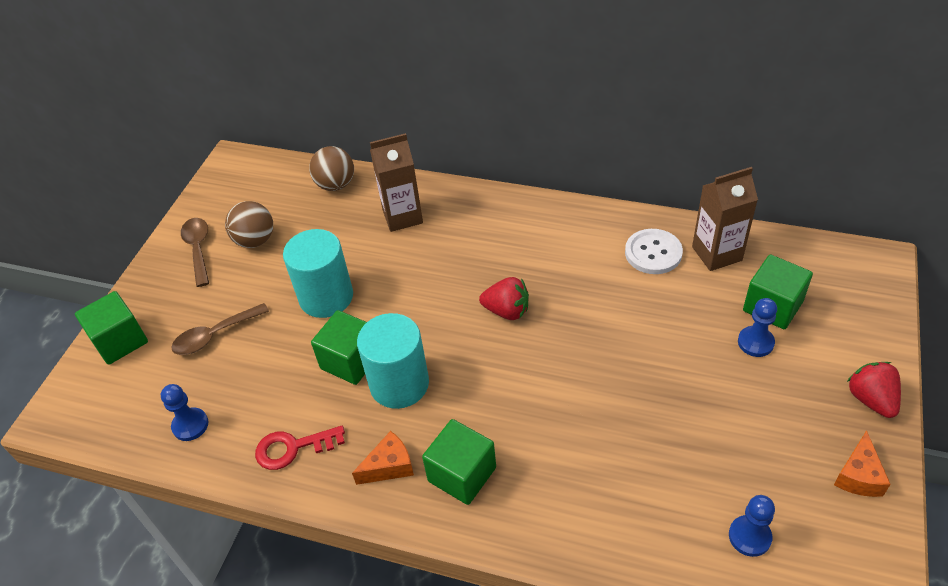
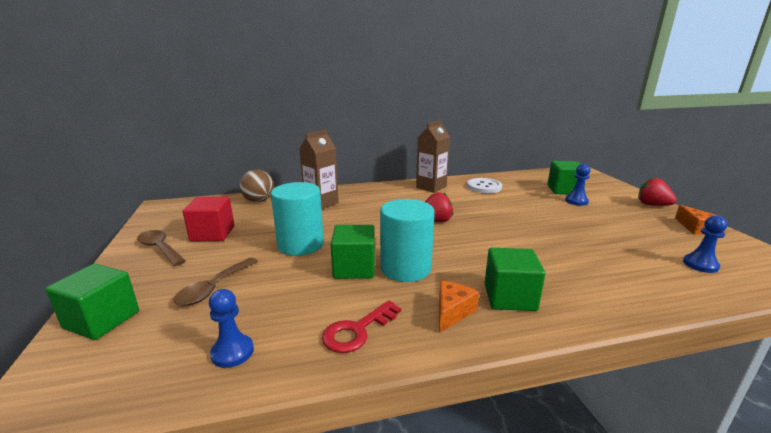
camera: 35 degrees left, 25 degrees down
(255, 240) = (212, 234): brown ball -> red cube
(716, 253) = (513, 181): brown carton -> brown carton (431, 187)

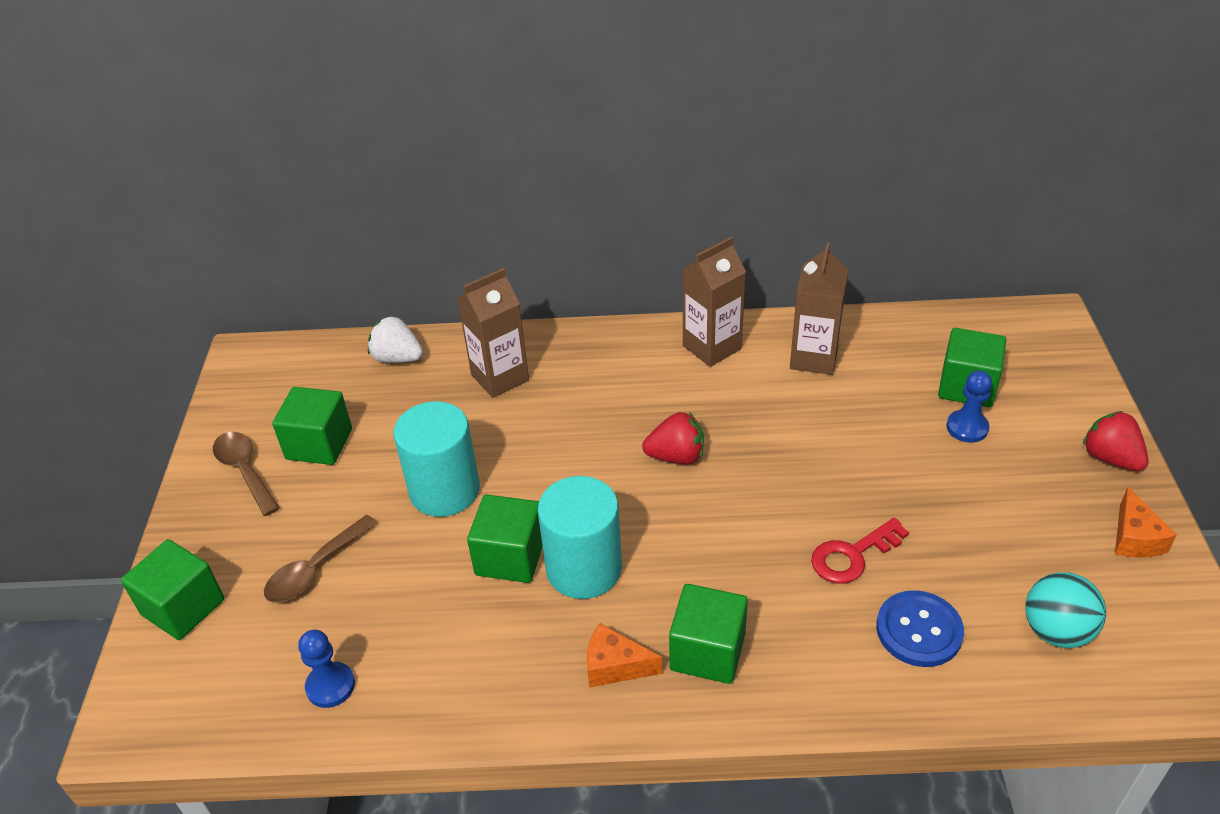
camera: 15 degrees right, 20 degrees up
(212, 234) = (319, 444): red cube -> green cube
(258, 201) = (397, 358): brown ball -> white strawberry
(357, 331) = (482, 678): red key -> red key (852, 555)
(452, 312) = (615, 666): orange cheese -> orange cheese turned 120 degrees counterclockwise
(484, 187) = (814, 358): white button -> brown carton
(627, 273) = (919, 630): none -> blue button
(700, 265) = (1056, 631): blue pawn -> turquoise ball

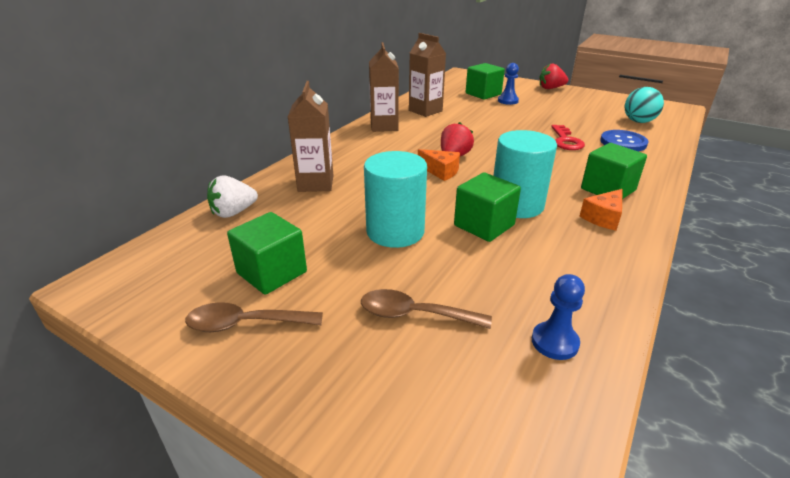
camera: 60 degrees left, 10 degrees down
(183, 607) = (383, 421): green cube -> none
(315, 569) = (414, 314): brown spoon -> brown spoon turned 120 degrees clockwise
(1134, 538) = (597, 97): orange cheese -> orange cheese (441, 171)

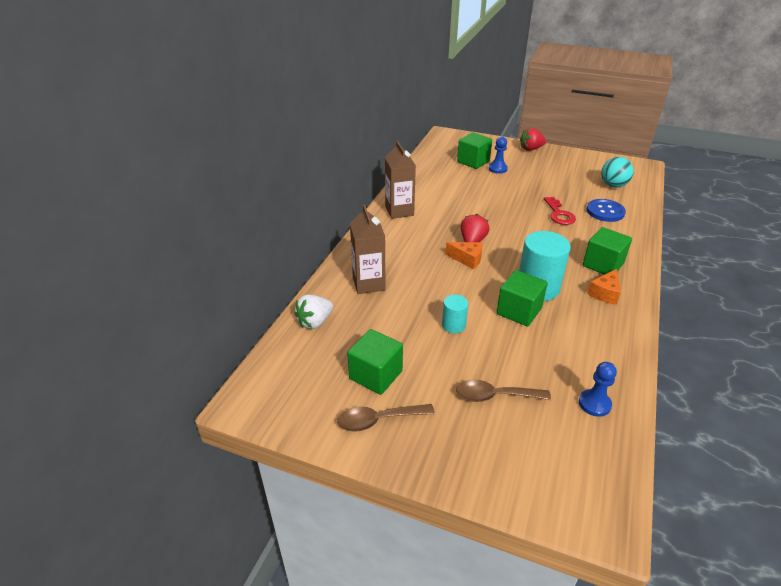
camera: 10 degrees left, 5 degrees up
(395, 231) = (453, 325): turquoise cylinder -> turquoise cylinder, size x0.52
(425, 111) = (429, 188): brown carton -> none

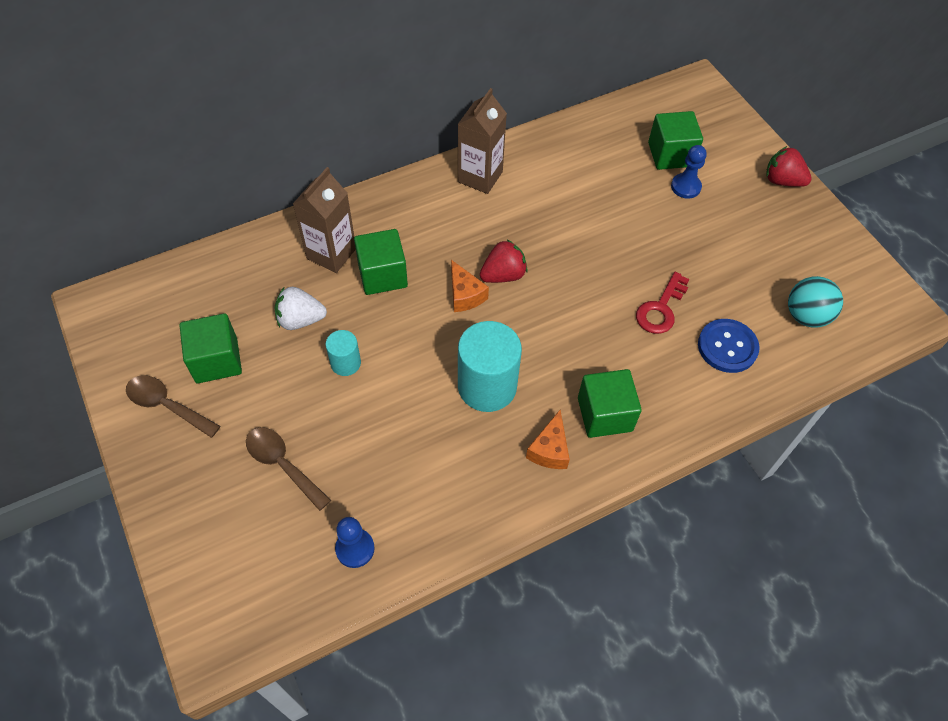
camera: 40 degrees right, 20 degrees up
(315, 322) = (235, 263): white strawberry -> white strawberry (300, 320)
(519, 311) = (428, 397): green cube -> green cube (382, 275)
(605, 293) = (549, 449): orange cheese -> orange cheese turned 60 degrees counterclockwise

